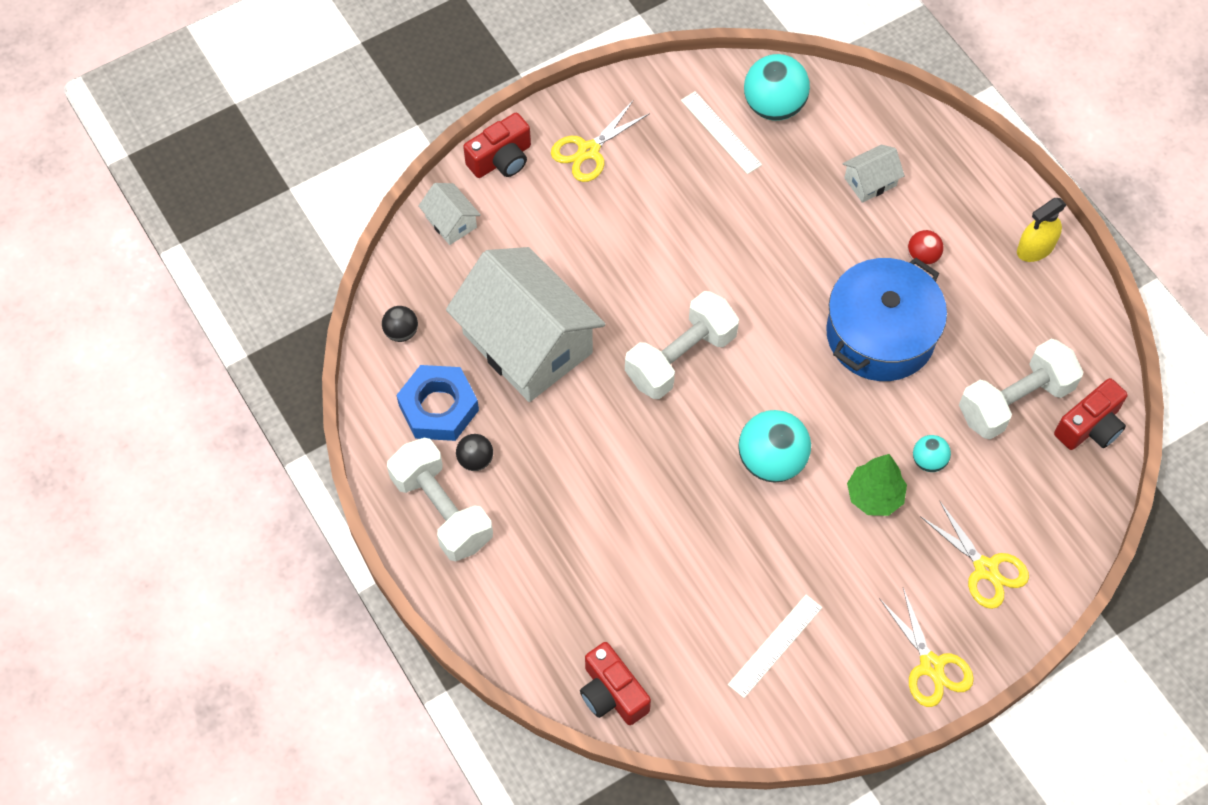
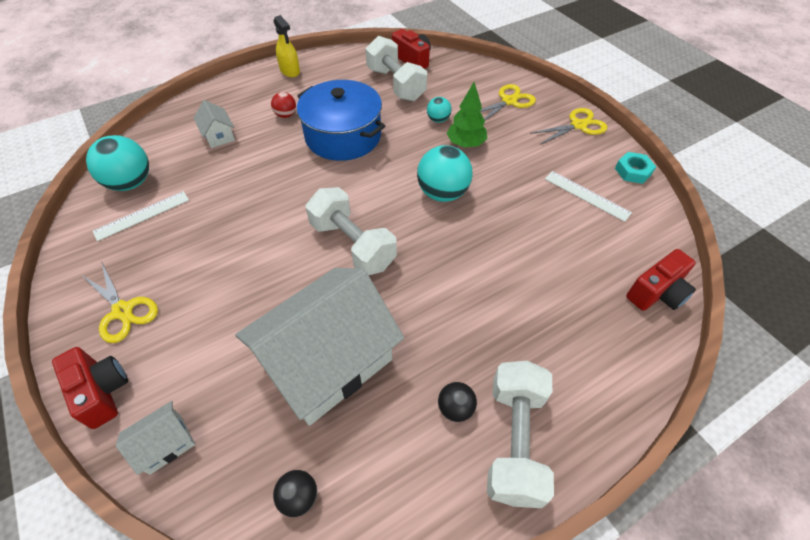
camera: 90 degrees left, 10 degrees down
(438, 408) = (396, 449): blue nut -> none
(442, 510) = (514, 440): white dumbbell -> white dumbbell turned 45 degrees counterclockwise
(828, 722) = (633, 171): none -> turquoise nut

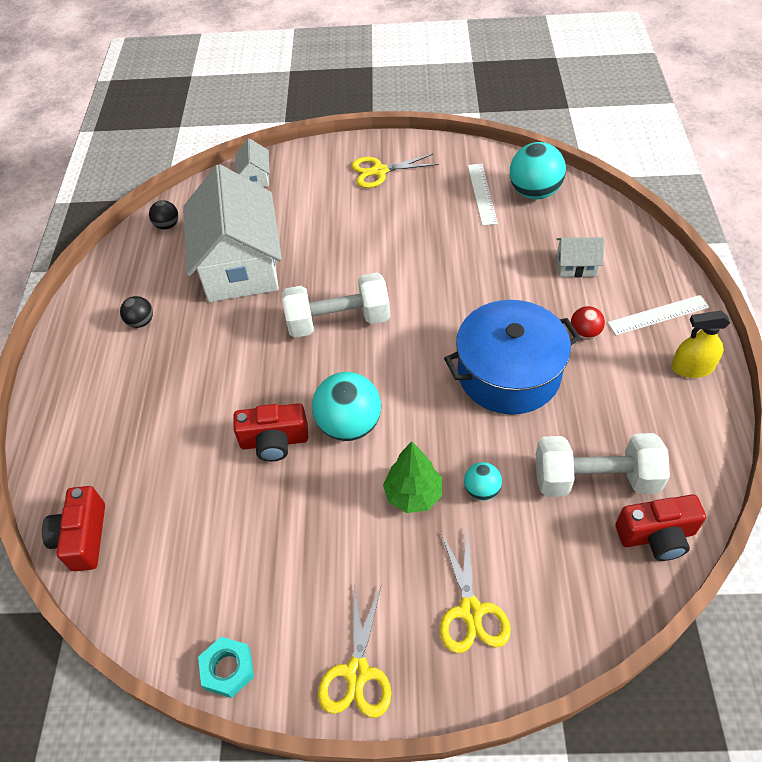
camera: 125 degrees right, 0 degrees up
(102, 391) = (318, 155): red camera -> red camera (274, 441)
(514, 440) = (90, 343): white dumbbell -> none
(586, 195) = (237, 573): white ruler -> white ruler (658, 315)

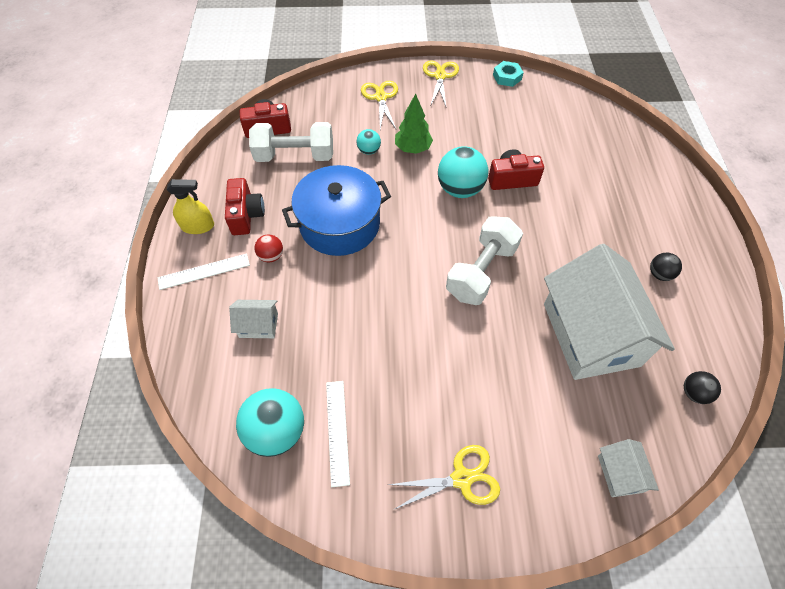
camera: 175 degrees right, 5 degrees up
(83, 537) = (617, 128): red camera -> red camera (246, 215)
(338, 321) = (481, 271): white dumbbell -> white dumbbell turned 45 degrees counterclockwise

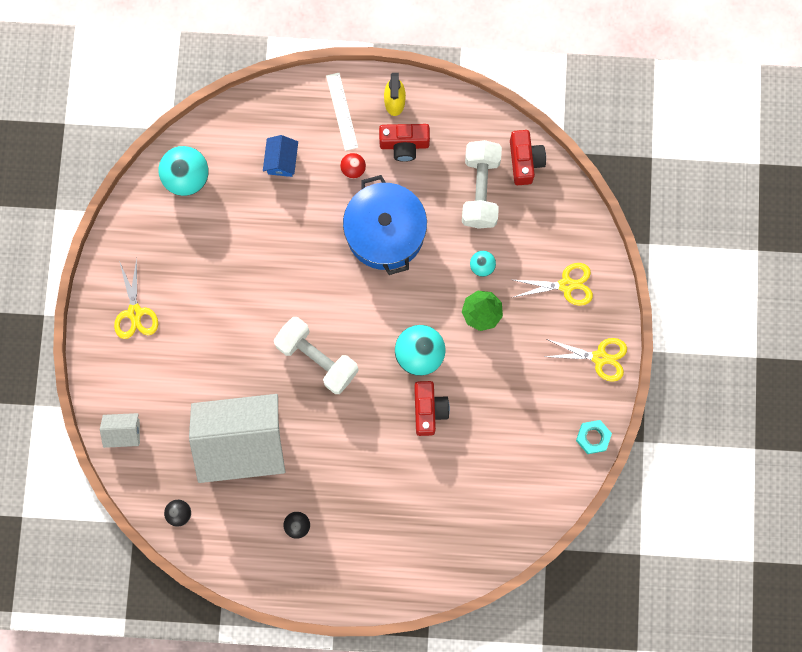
camera: 95 degrees right, 20 degrees up
(258, 325) = (281, 161): white house -> blue house
(337, 431) = (181, 223): white ruler -> none

